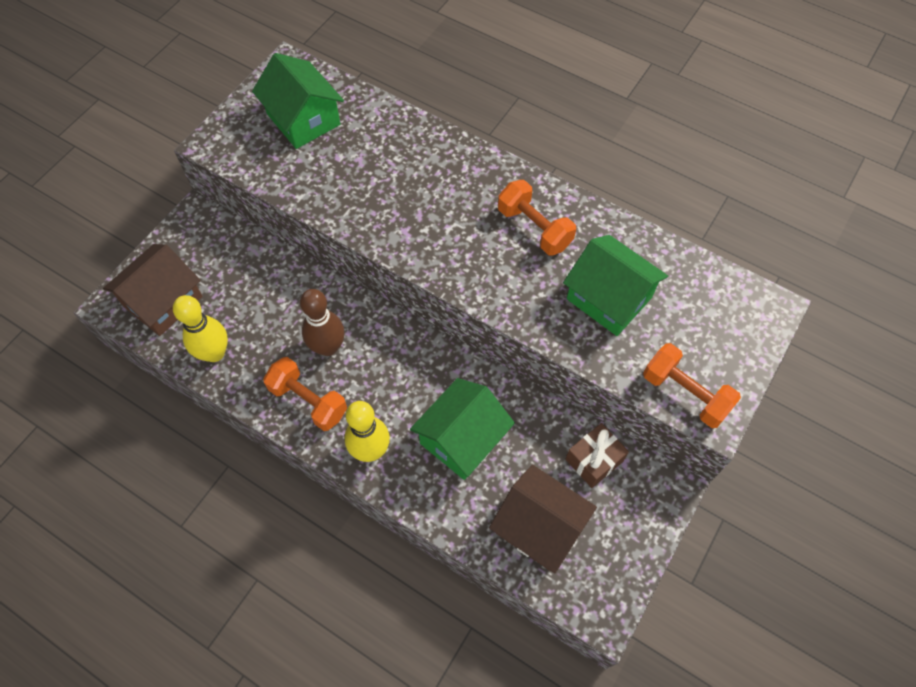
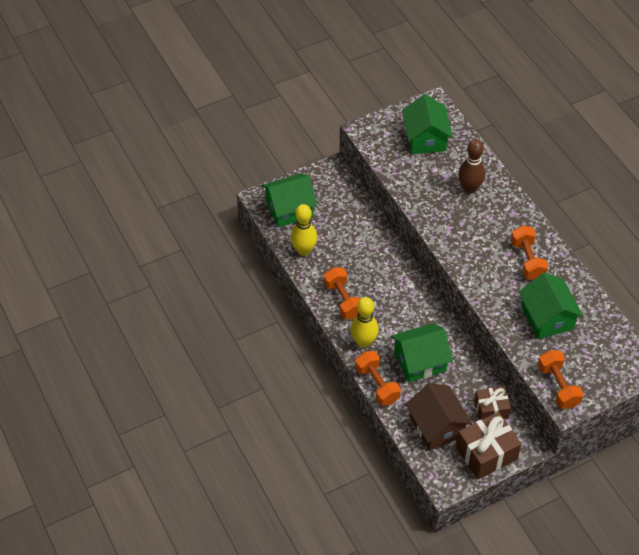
camera: 30 degrees right, 10 degrees down
(163, 301) = (289, 209): brown house -> green house
(328, 347) = (370, 277): brown bowling pin -> brown bowling pin (469, 188)
(424, 507) = (377, 385): none -> orange dumbbell
(626, 531) = (486, 453): none -> brown gift

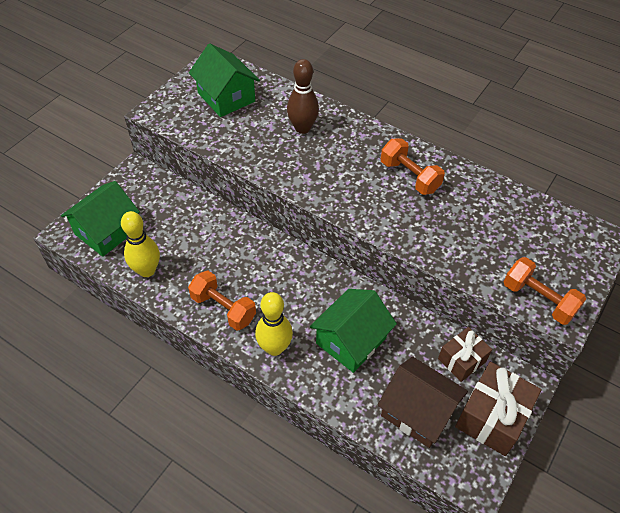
camera: 30 degrees left, 0 degrees up
(377, 385) = (320, 393): orange dumbbell -> none
(547, 318) = (472, 228): green house -> none

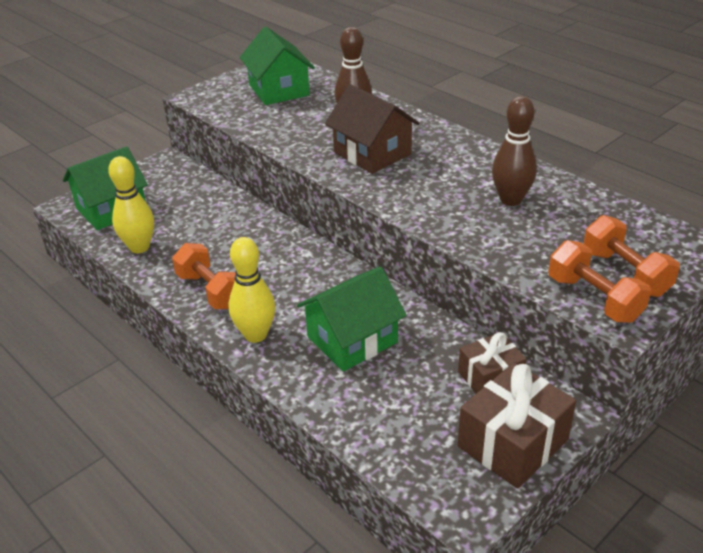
camera: 15 degrees right, 15 degrees down
(409, 176) = (465, 170): orange dumbbell -> orange dumbbell (625, 273)
(417, 411) = (413, 423): brown house -> brown house (372, 153)
(453, 205) = (511, 200): none -> brown bowling pin

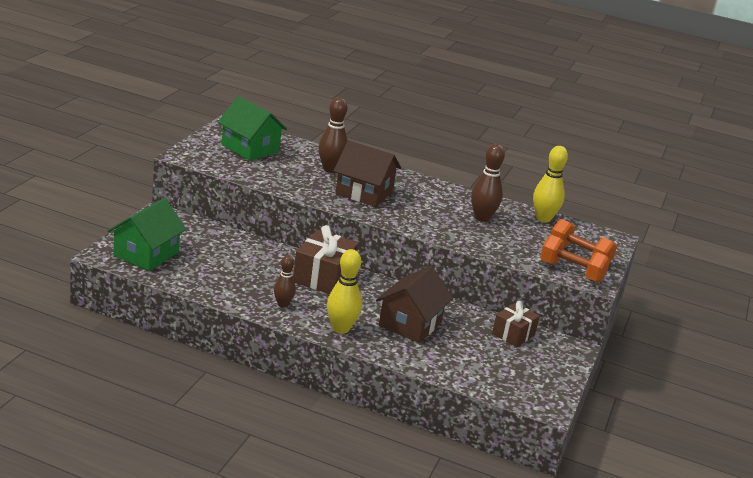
camera: 30 degrees left, 10 degrees down
(139, 247) = (198, 280): yellow bowling pin -> yellow bowling pin (543, 218)
(210, 291) = (283, 304): orange dumbbell -> brown bowling pin
(352, 340) = (410, 323): green house -> brown house
(513, 443) = (550, 367): brown gift -> brown gift (323, 277)

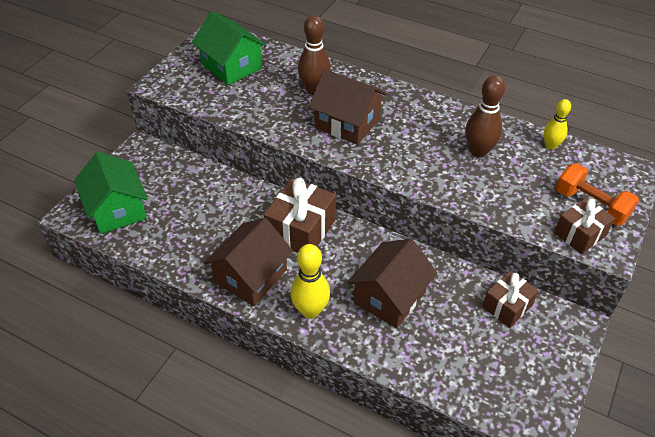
camera: 10 degrees right, 20 degrees up
(146, 254) = (117, 209): green house -> green house turned 60 degrees counterclockwise
(283, 304) = (251, 276): brown bowling pin -> brown house
(543, 218) = (550, 146): yellow bowling pin -> yellow bowling pin, size x0.64
(571, 272) = (580, 234): orange dumbbell -> brown gift

